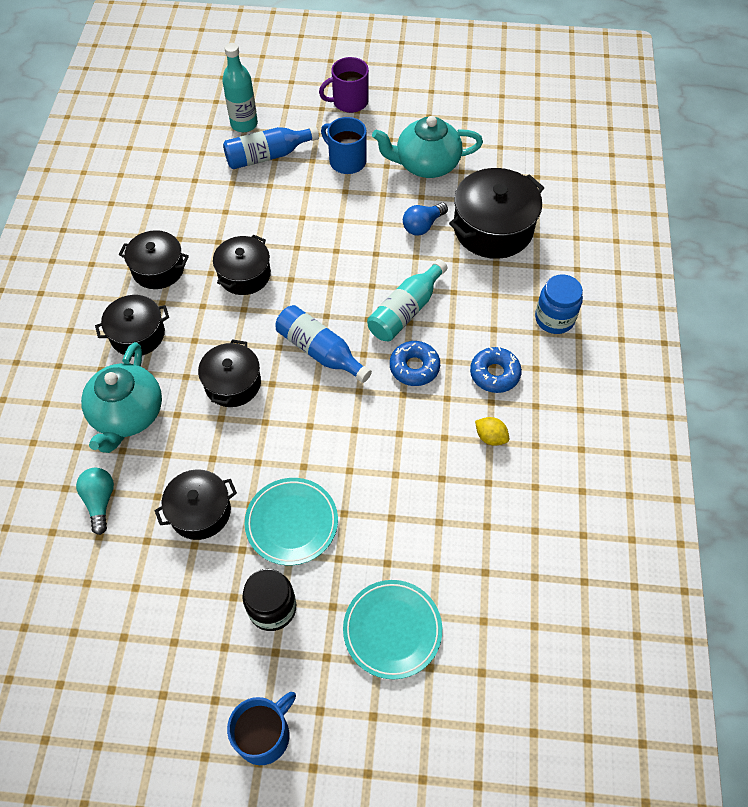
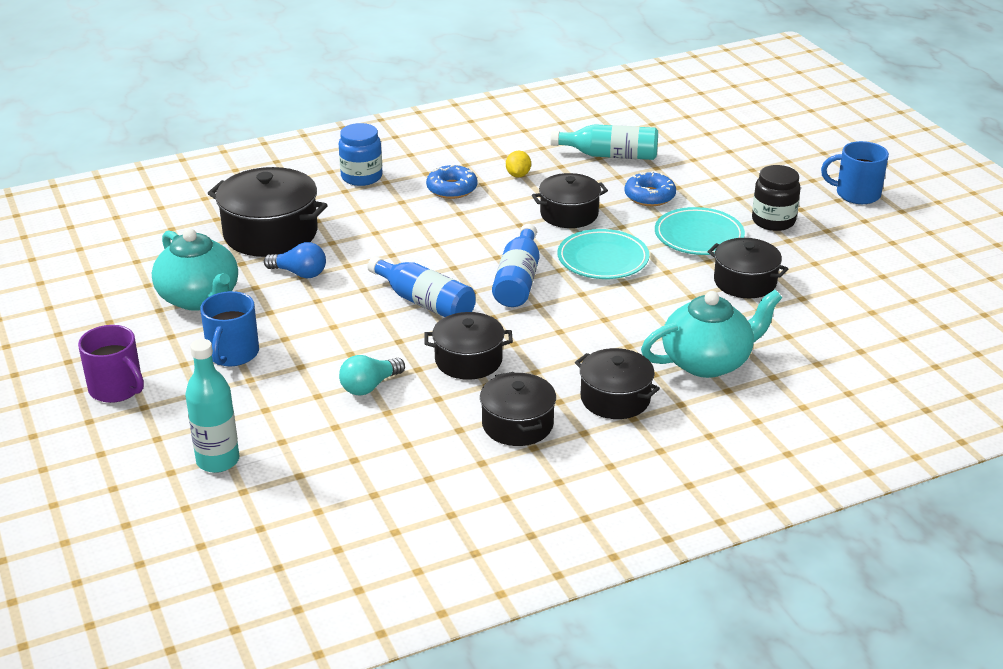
camera: 120 degrees left, 25 degrees down
(100, 501) = (803, 337): turquoise light bulb -> turquoise light bulb (369, 386)
(233, 383) = (606, 315): black pot -> black pot (569, 214)
(267, 156) = (266, 417): blue bottle -> blue bottle (424, 302)
(392, 630) = (723, 170): turquoise plate -> turquoise plate (603, 259)
(406, 310) = (423, 250): turquoise bottle -> turquoise bottle (610, 155)
(414, 367) = (485, 227): blue donut -> blue donut (649, 196)

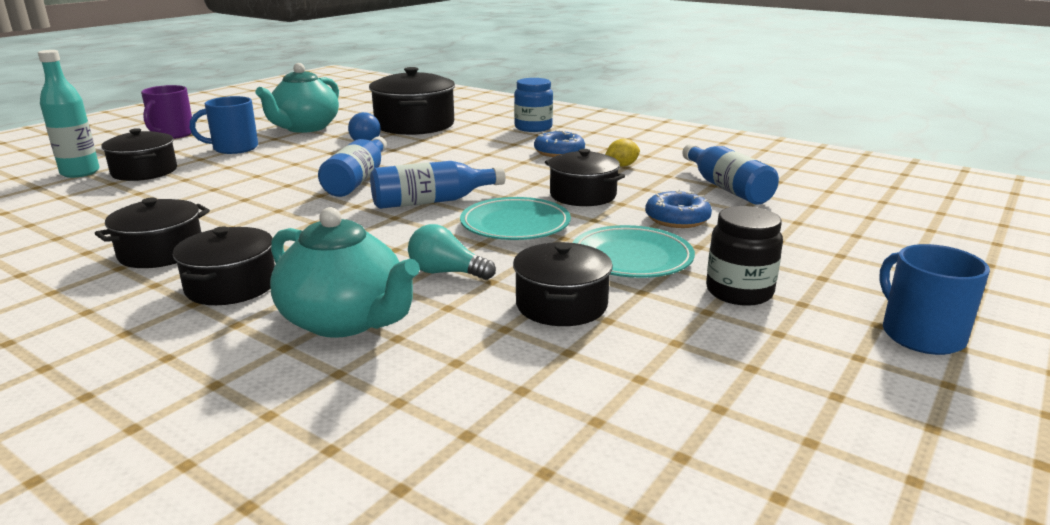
camera: 60 degrees right, 10 degrees down
(369, 386) = (206, 190): turquoise light bulb -> turquoise light bulb (446, 272)
(468, 360) = (270, 212): black pot -> black pot (144, 171)
(610, 155) = (726, 188): turquoise bottle -> blue bottle

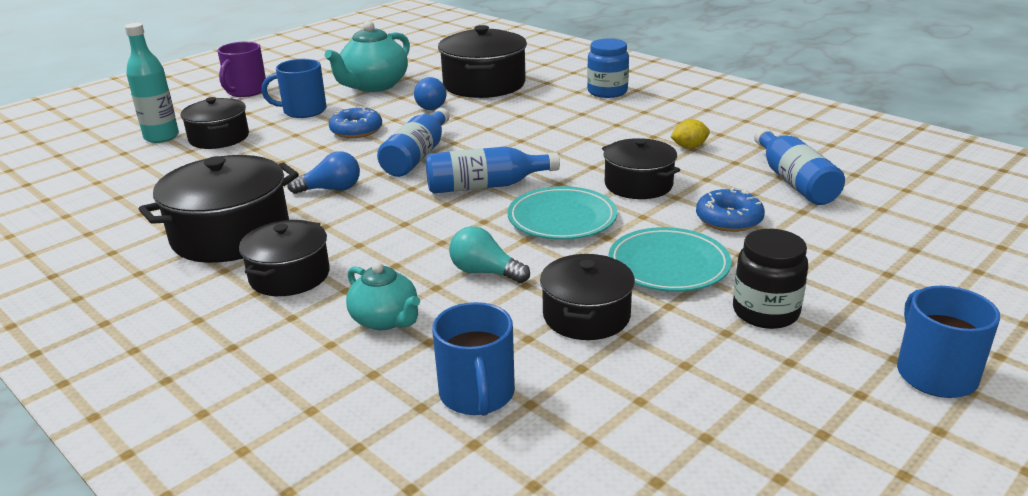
camera: 10 degrees right, 5 degrees up
(161, 252) = (231, 234): black pot -> black pot, size x1.58
(270, 209) = (331, 189): none -> blue light bulb
(345, 320) = (385, 320): turquoise teapot -> turquoise teapot, size x0.61
(461, 385) = (477, 394): none -> blue mug
(559, 152) = (627, 126): blue donut -> blue donut (356, 130)

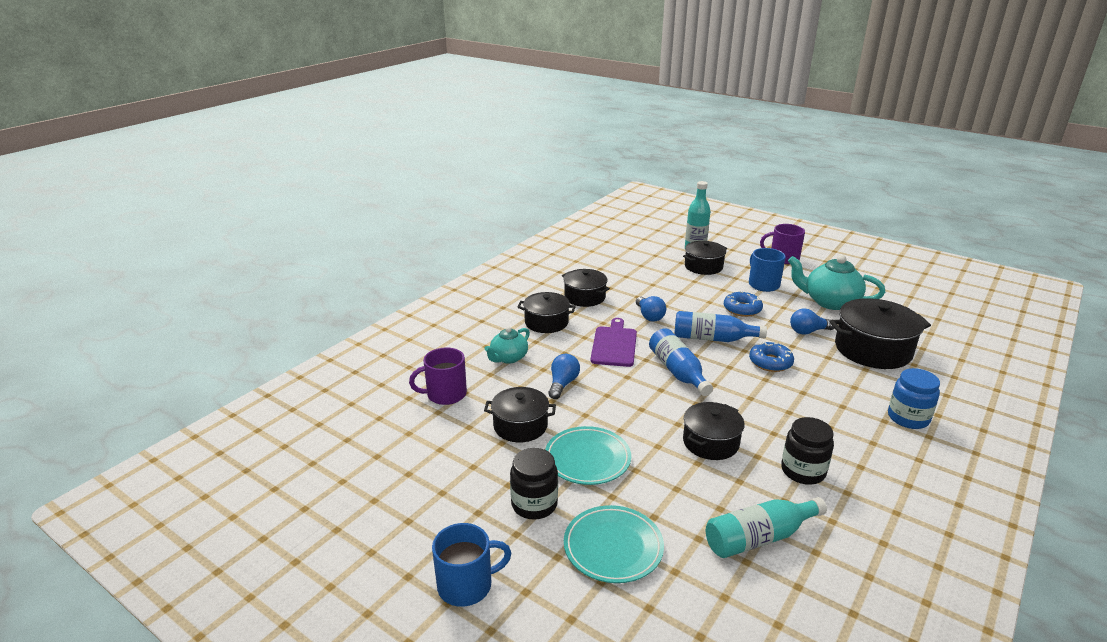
camera: 80 degrees right, 0 degrees up
(231, 234) = (584, 297): black pot -> black pot, size x0.63
(395, 223) = (614, 345): none -> purple cutting board
(477, 394) = (445, 394): blue mug -> purple mug
(485, 272) = (563, 384): turquoise light bulb -> blue light bulb
(562, 219) = (640, 408): turquoise plate -> turquoise plate (613, 547)
(689, 147) = (803, 471): yellow lemon -> black jar
(729, 219) = (667, 491): blue donut -> blue donut (770, 362)
(794, 181) = (759, 538): blue bottle -> turquoise bottle

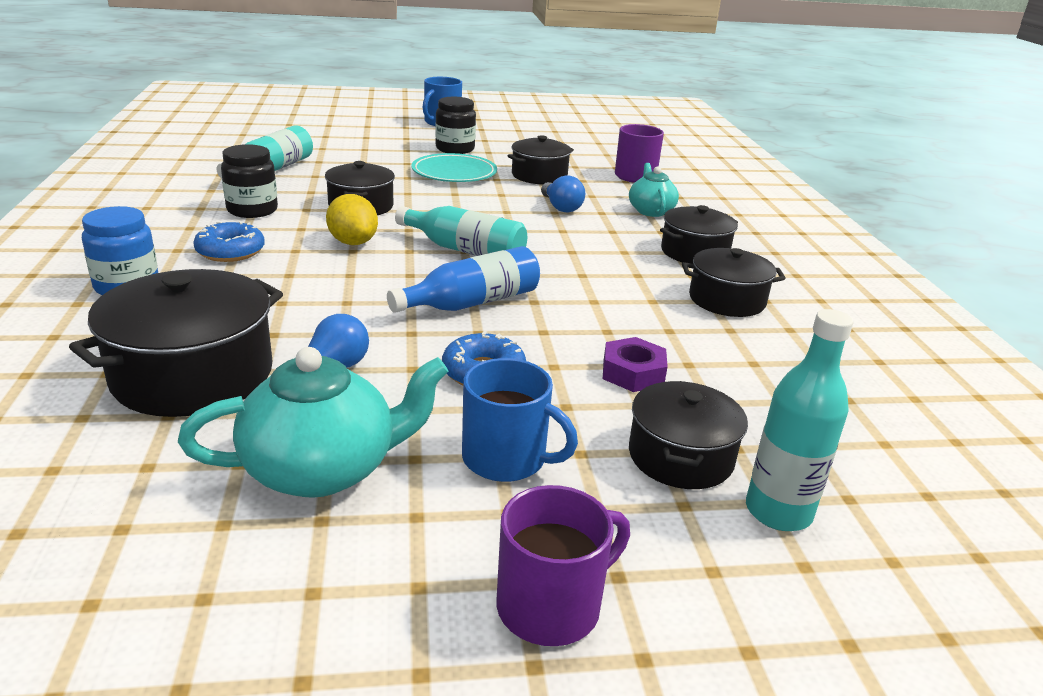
camera: 135 degrees right, 0 degrees up
(613, 547) = (375, 147): turquoise plate -> none
(614, 345) = (578, 254): purple cutting board -> none
(649, 316) = (599, 304): blue light bulb -> none
(678, 372) = (465, 250): blue bottle -> turquoise bottle
(680, 289) = (633, 373): none -> purple nut
(745, 405) = (353, 242): none -> yellow lemon
(770, 362) = (359, 297): blue donut -> blue donut (230, 251)

